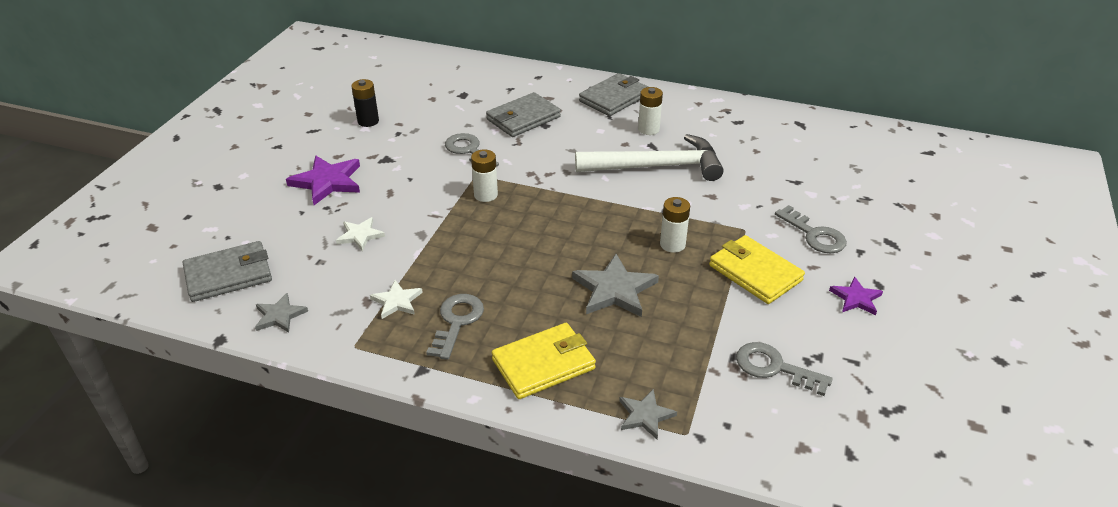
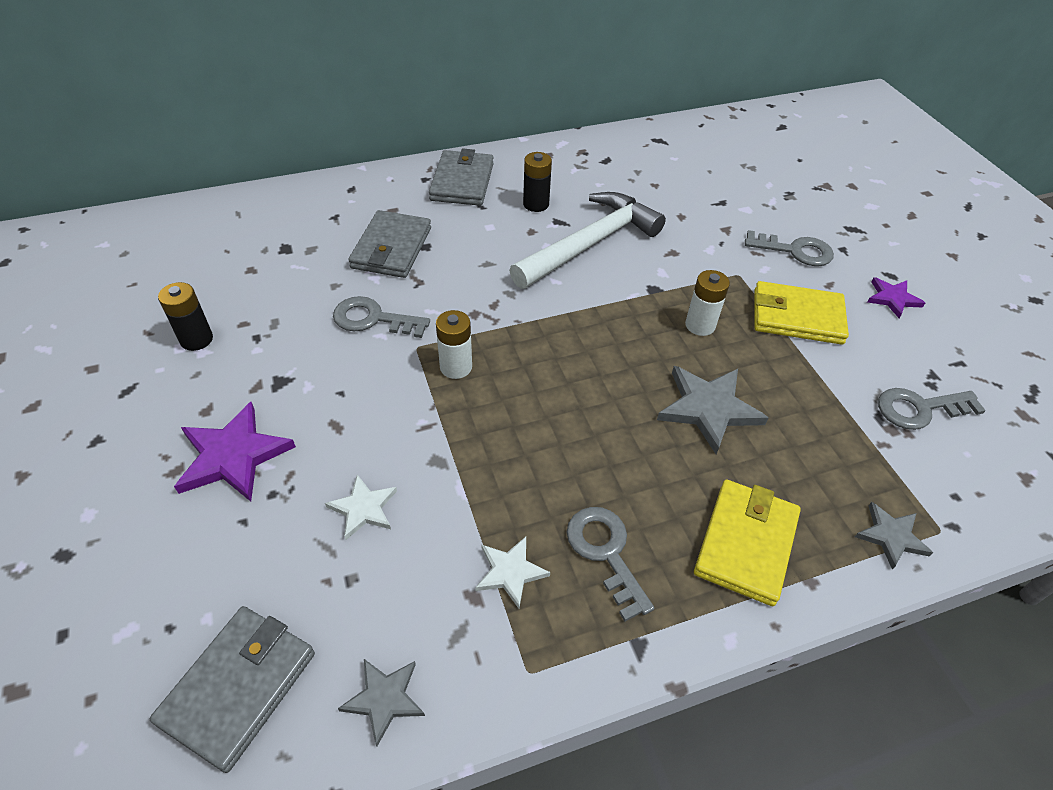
camera: 40 degrees left, 10 degrees up
(648, 129) = (536, 204): white battery -> black battery

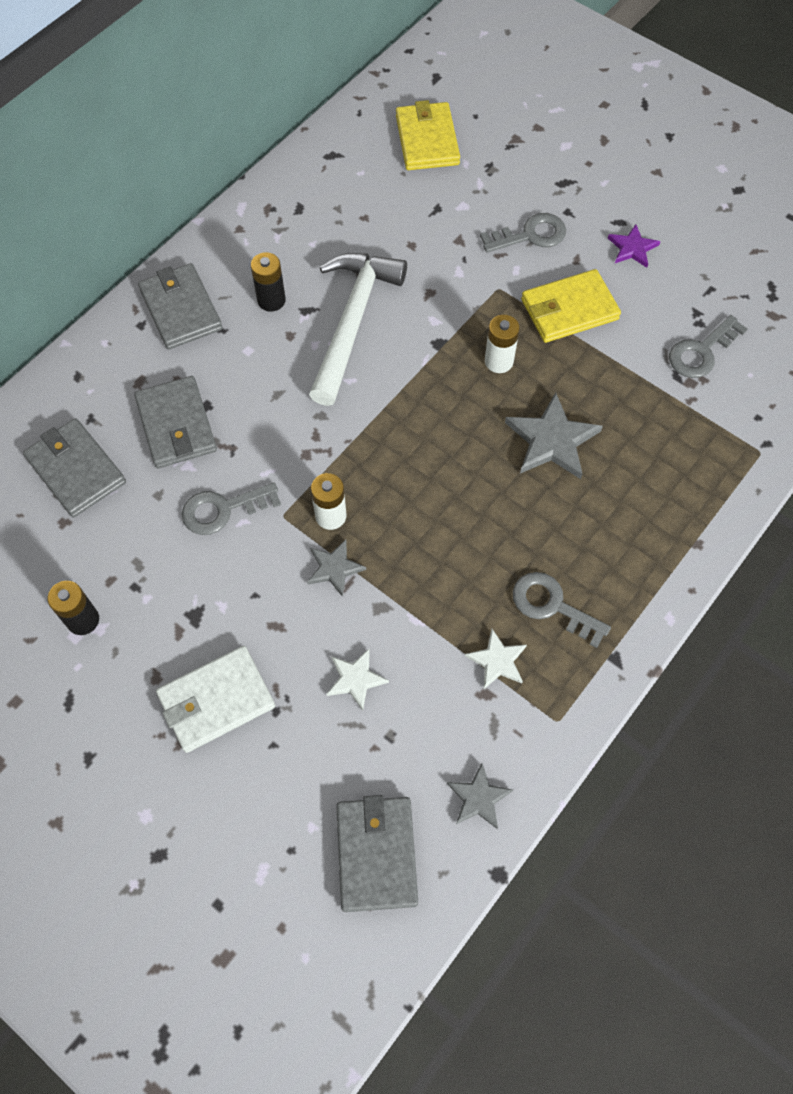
camera: 30 degrees left, 15 degrees up
(233, 456) = (216, 700): purple star -> white wallet
(293, 242) = (76, 470): none -> grey wallet
(746, 543) = (641, 540): yellow wallet -> yellow wallet (427, 140)
(891, 536) = (731, 476): grey star -> grey star (334, 568)

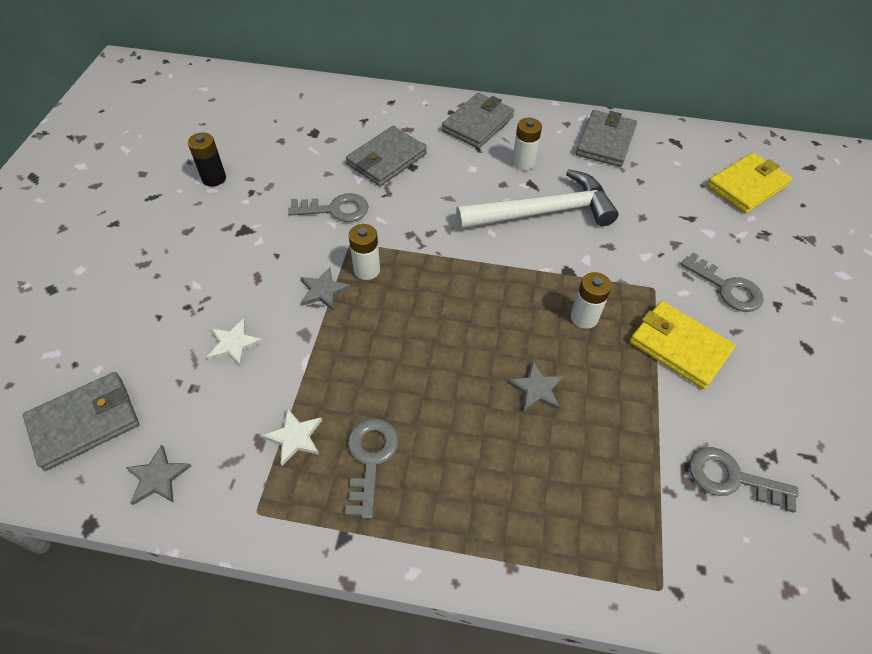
camera: 60 degrees right, 10 degrees down
(76, 470) = (322, 130): grey wallet -> grey wallet (605, 141)
(216, 700) = (182, 269): white wallet -> none
(223, 510) = (335, 209): grey key -> grey key turned 135 degrees clockwise
(271, 300) = (523, 162): black battery -> white battery
(552, 440) = (536, 389): grey star -> grey star, size x0.59
(632, 248) = (790, 369): purple star -> none

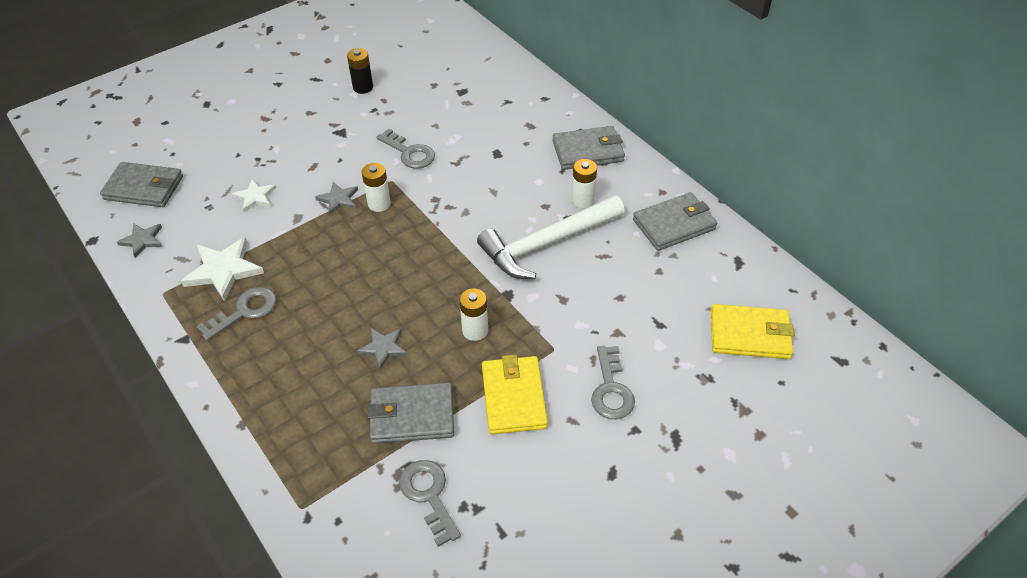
camera: 45 degrees right, 5 degrees down
(295, 437) = (224, 270): white star -> white star, size x1.70
(386, 159) = (486, 138): grey wallet -> grey wallet (412, 416)
(543, 212) = (547, 244): white hammer -> white hammer turned 120 degrees clockwise

